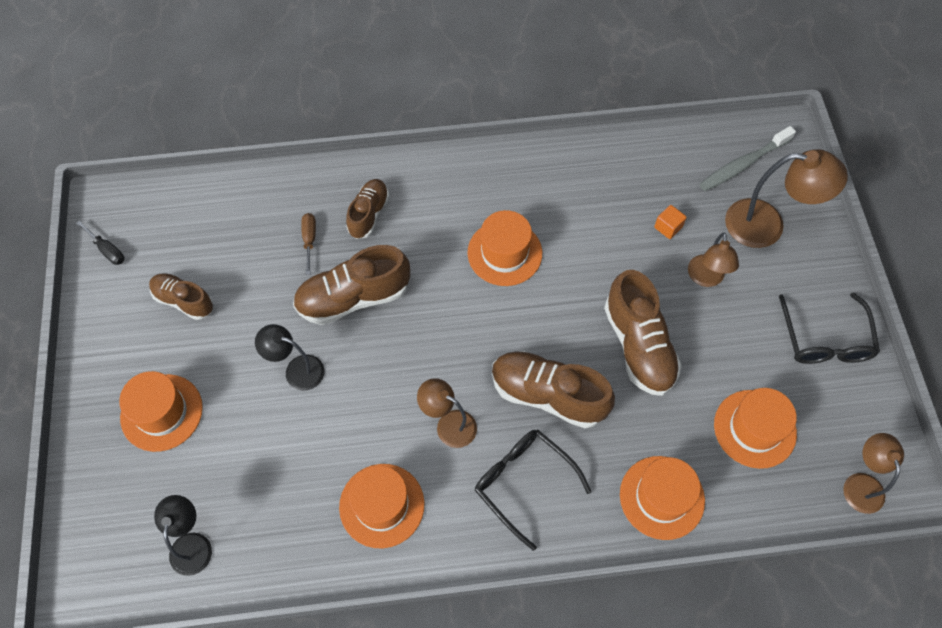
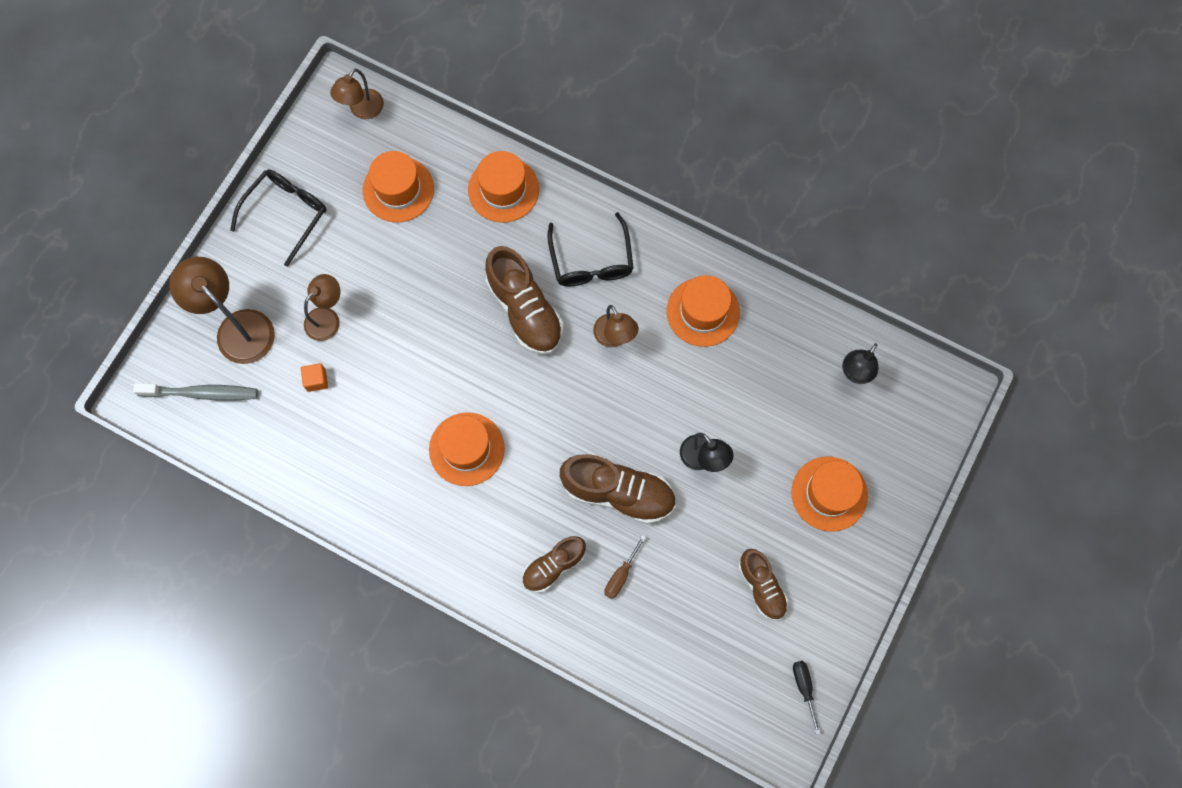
camera: 145 degrees left, 10 degrees up
(638, 345) = (426, 301): brown shoe -> none

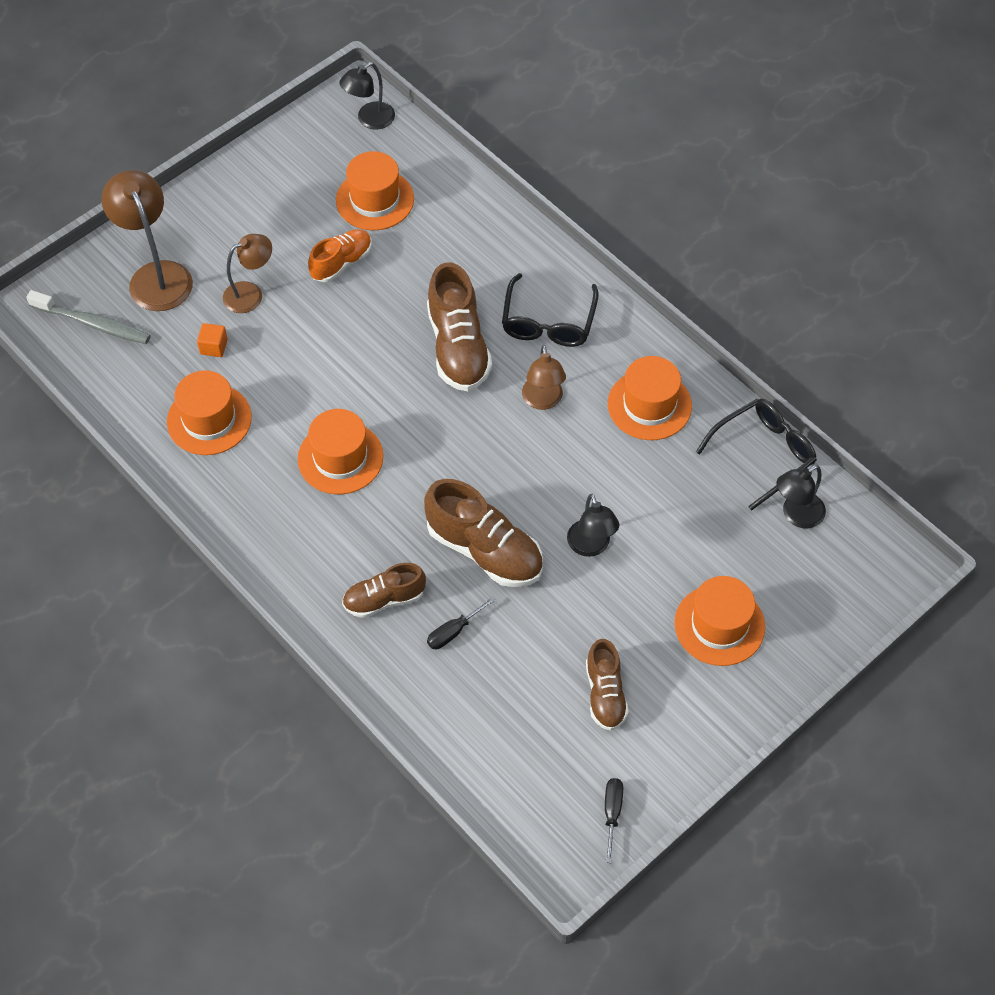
camera: 20 degrees right, 15 degrees down
(286, 214) = (251, 189): black glasses -> black glasses (763, 454)
(362, 110) = (369, 120): brown lamp -> black lamp
(394, 261) = (341, 263): none -> orange shoe
(503, 189) = (483, 230): orange hat -> orange hat (209, 419)
(621, 575) = (453, 631): brown screwdriver -> black screwdriver

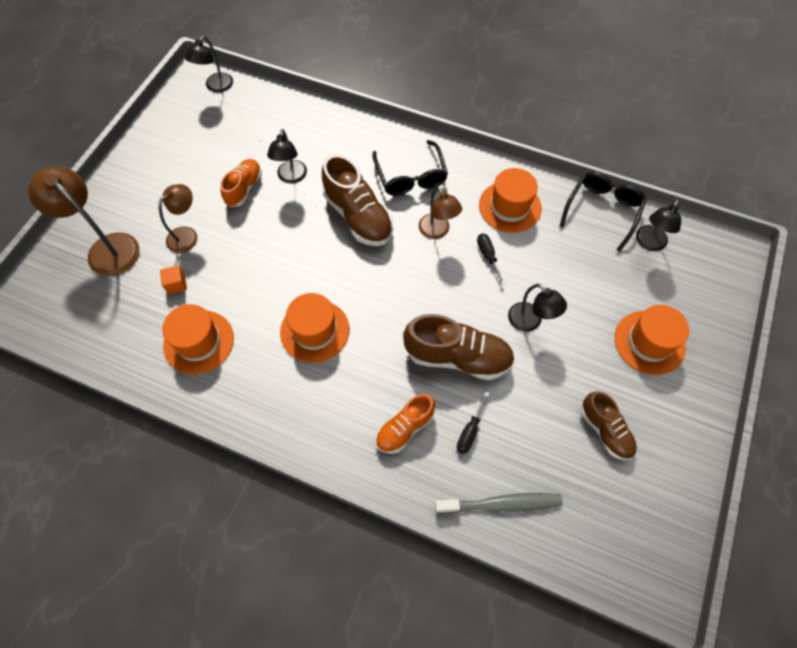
camera: 25 degrees left, 5 degrees up
(92, 323) = (70, 303): grey toothbrush -> grey toothbrush (500, 504)
(375, 200) = (246, 137): orange hat -> none
(384, 599) = (405, 428): brown shoe -> orange shoe
(403, 269) = (291, 177): none -> black lamp
(612, 813) = (667, 526): black screwdriver -> black screwdriver (488, 256)

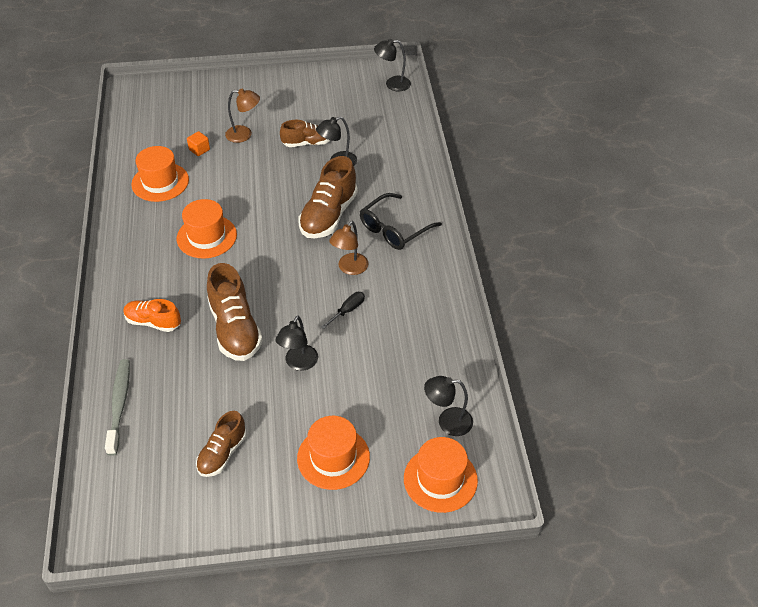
camera: 60 degrees right, 15 degrees down
(106, 248) = (206, 103): brown lamp -> none
(244, 188) = (307, 143): orange shoe -> brown shoe
(470, 431) = (172, 362): black screwdriver -> none
(500, 504) = (119, 405): grey toothbrush -> grey toothbrush turned 150 degrees counterclockwise
(510, 207) = (412, 305): orange hat -> orange hat (440, 479)
(602, 211) = (459, 373): black glasses -> none

